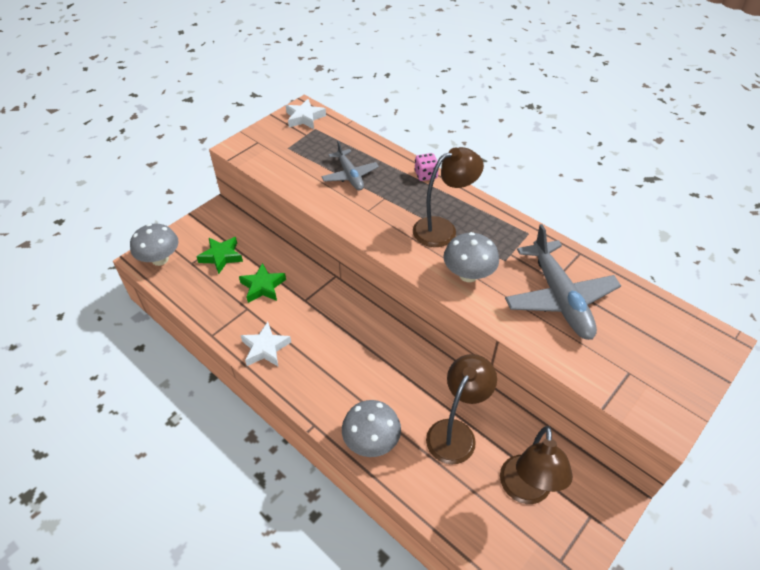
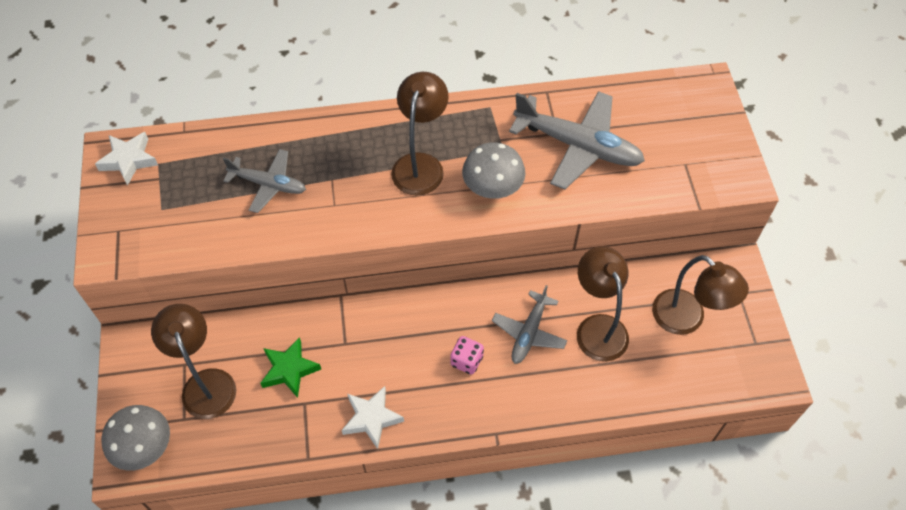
camera: 50 degrees left, 10 degrees up
(221, 257) = (206, 383): green star -> brown lamp
(371, 441) = (551, 398): grey mushroom -> none
(408, 392) = (529, 333): none -> grey plane
(426, 175) = (337, 123): pink dice -> pink dice (466, 361)

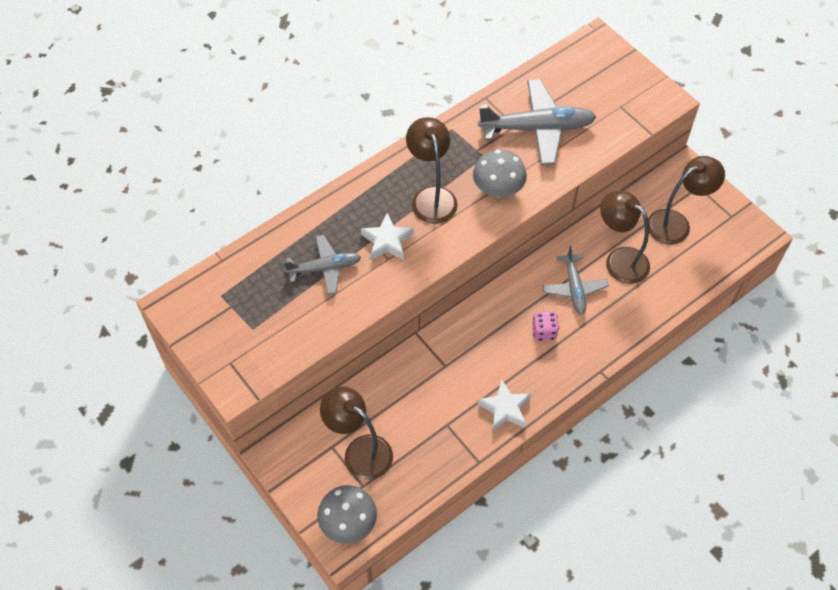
camera: 30 degrees left, 0 degrees up
(129, 160) = (194, 304): white star -> white star (387, 241)
(289, 369) = (417, 407): green star -> none
(687, 319) = (676, 223): brown lamp -> brown lamp turned 45 degrees counterclockwise

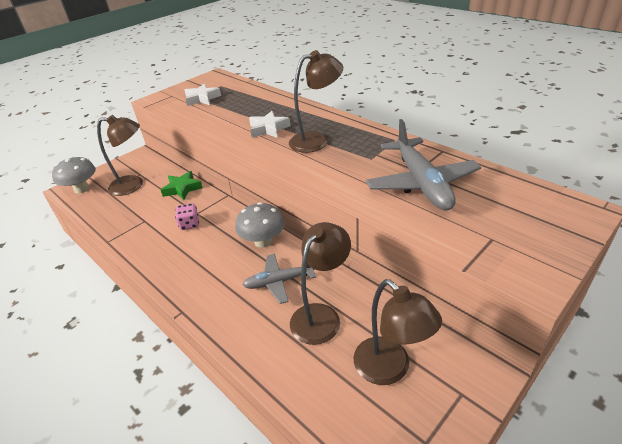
camera: 85 degrees right, 20 degrees down
(325, 268) = (242, 111): grey plane -> none
(360, 451) = (133, 185): brown lamp -> brown lamp turned 60 degrees clockwise
(386, 386) = (182, 188): none -> green star
(498, 189) = (335, 170): grey mushroom -> grey mushroom (263, 241)
(505, 409) = (152, 250): white star -> white star (202, 98)
(544, 331) = (228, 265): pink dice -> pink dice (189, 224)

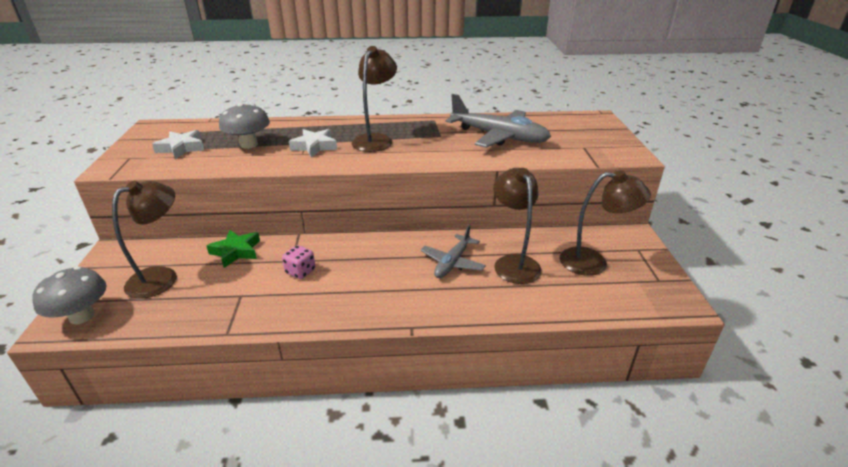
camera: 50 degrees left, 5 degrees down
(263, 241) = (394, 247): grey mushroom -> grey mushroom (249, 144)

